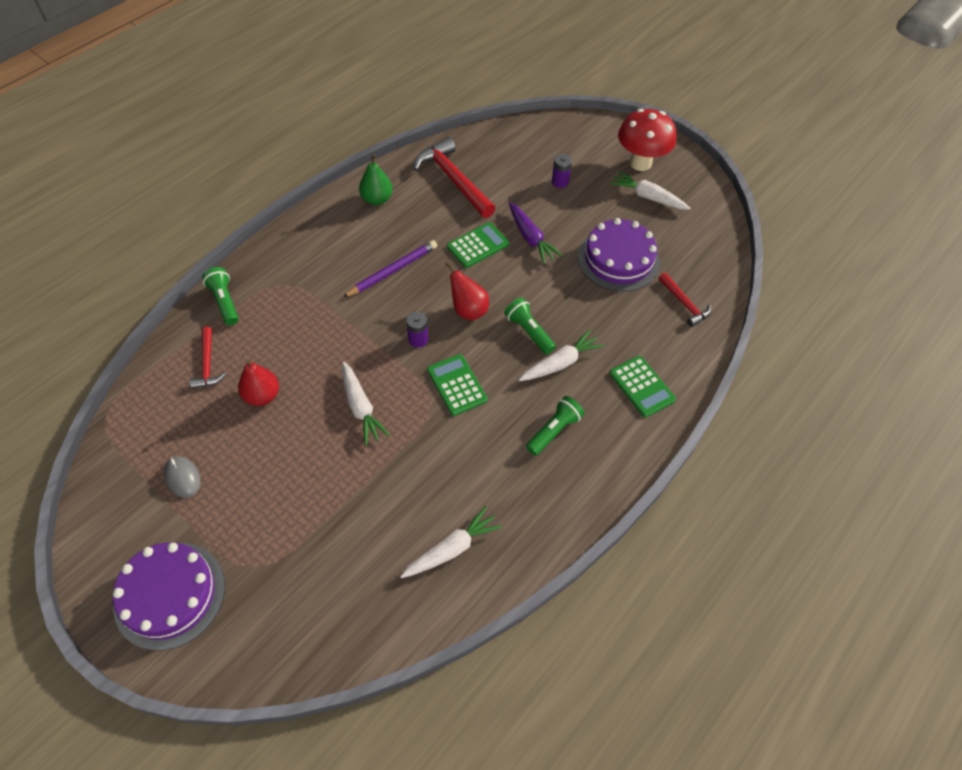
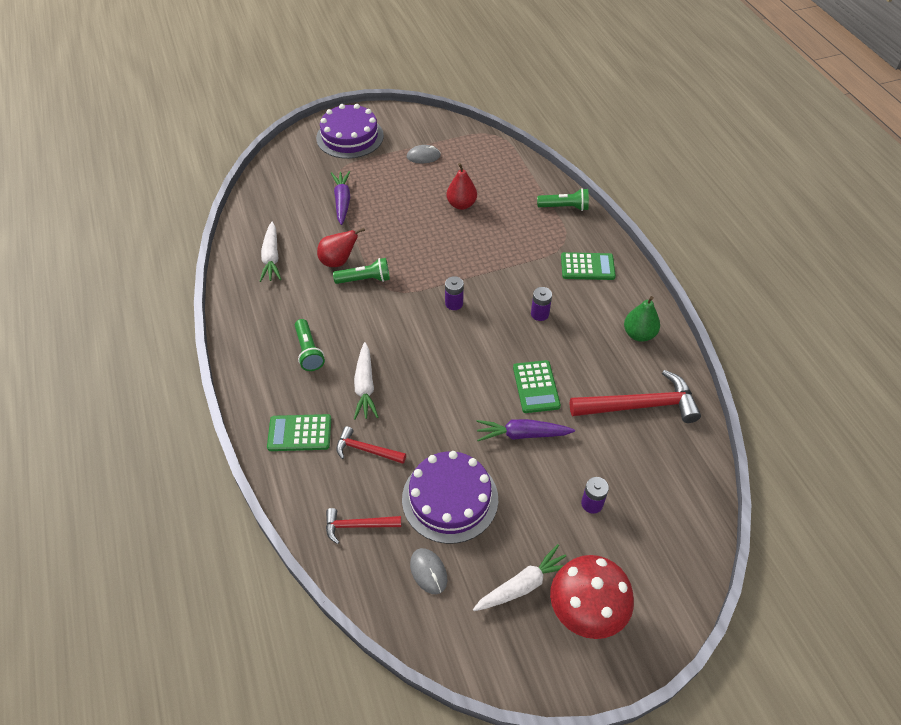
camera: 120 degrees right, 5 degrees down
(208, 364) = (508, 186): red hammer -> red hammer (366, 450)
(314, 526) = (342, 201): none -> purple carrot
(361, 407) = (414, 250): white carrot -> none
(393, 270) = (539, 314): purple pencil -> purple battery
(456, 385) = (394, 310): green calculator -> green calculator (587, 267)
(468, 310) = (463, 348): red pear -> red pear (338, 261)
(529, 332) = (412, 379): green flashlight -> green flashlight (365, 279)
(681, 248) = (428, 572): none -> grey mouse

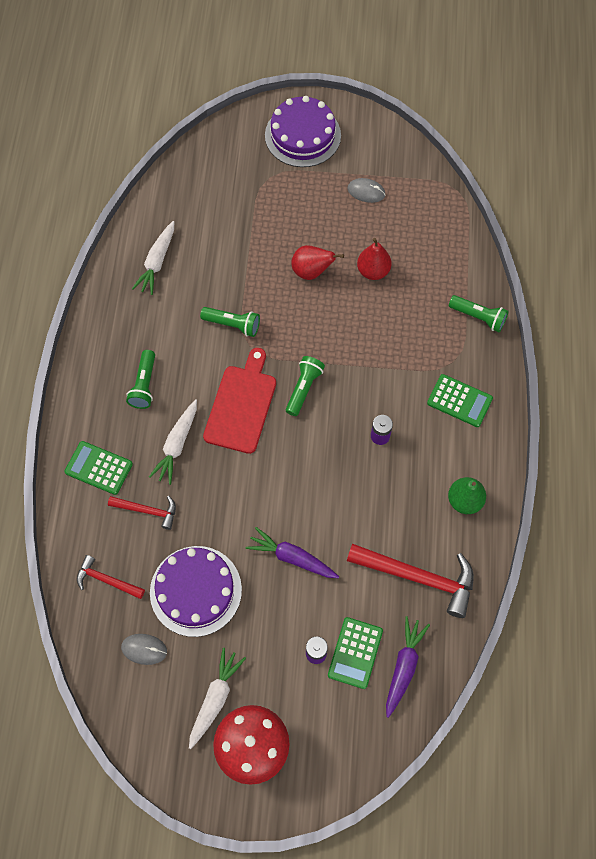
camera: 25 degrees right, 15 degrees up
(338, 261) = (217, 293): red pear -> red pear (311, 271)
(342, 201) = (255, 219): purple carrot -> purple carrot (403, 666)
(366, 450) = (147, 511): red hammer -> red hammer turned 150 degrees clockwise
(406, 335) = (241, 405): none -> red cutting board
(428, 572) = (144, 649): grey mouse -> grey mouse turned 75 degrees counterclockwise
(454, 303) = (303, 388): purple battery -> green flashlight
(523, 585) = (215, 698): white carrot -> white carrot turned 60 degrees counterclockwise
(536, 387) = (332, 514): green calculator -> green calculator (355, 653)

